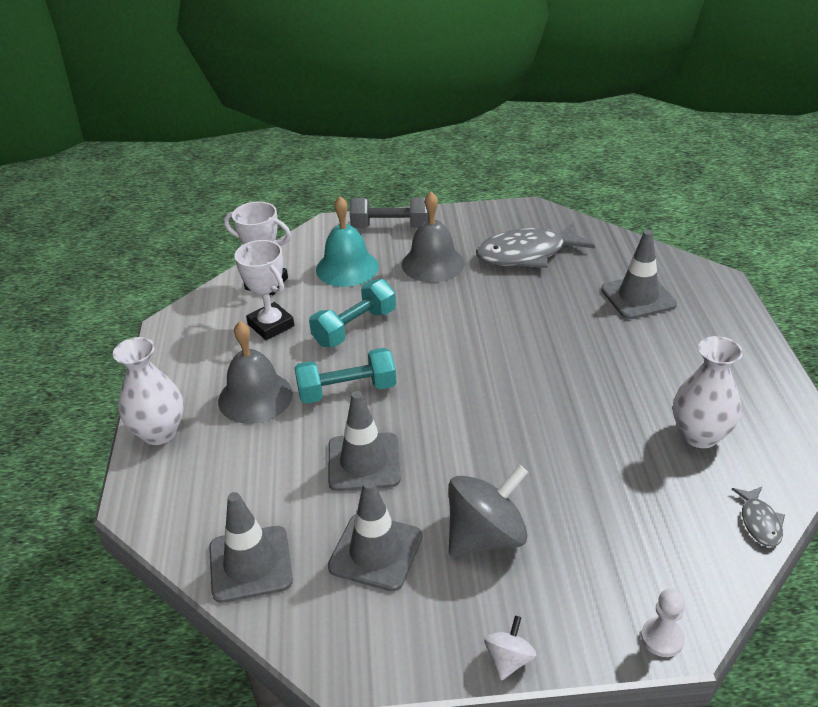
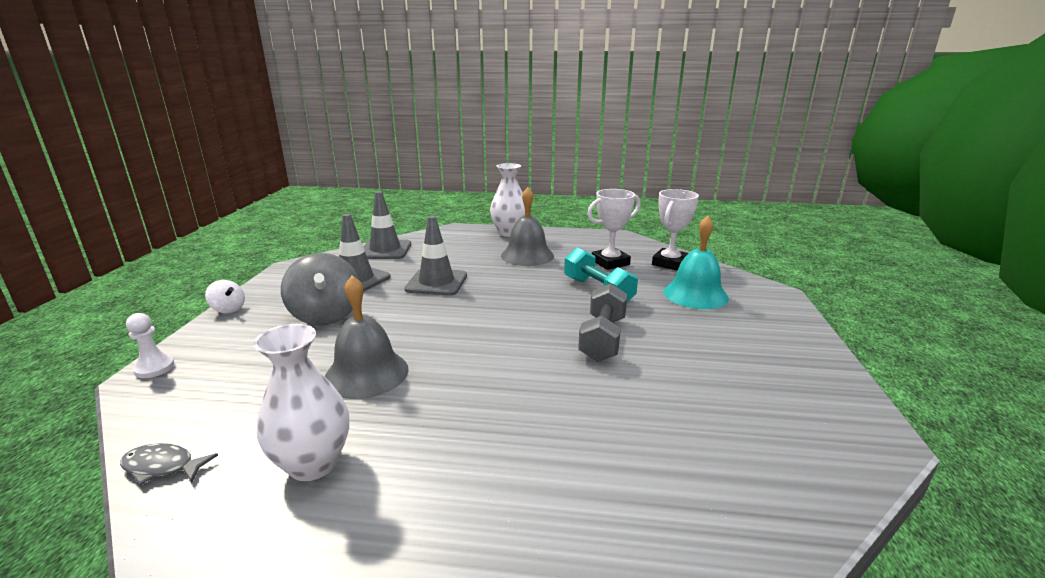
camera: 100 degrees right, 15 degrees down
(347, 391) = (516, 282): turquoise dumbbell -> none
(390, 227) = (782, 322): grey dumbbell -> grey dumbbell (602, 338)
(433, 263) = (706, 337): grey bell -> grey bell (366, 373)
(527, 254) = (737, 408): grey fish -> none
(638, 297) = (617, 495): grey traffic cone -> none

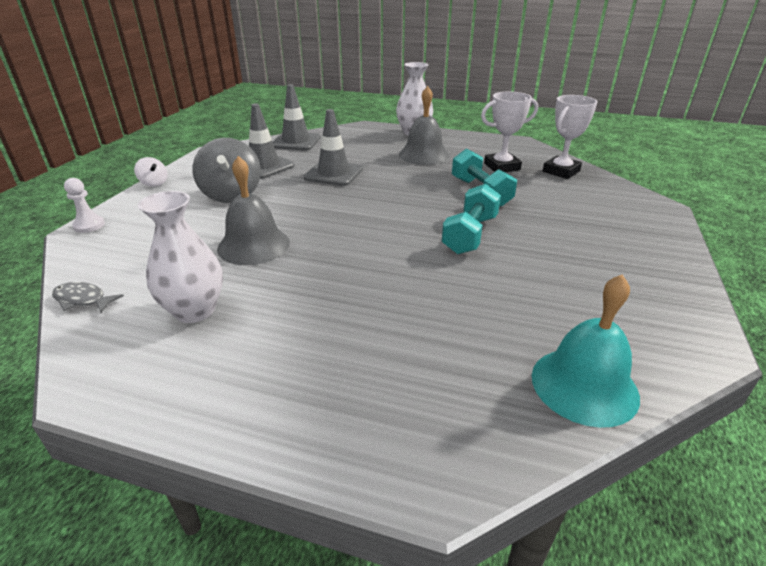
camera: 10 degrees right, 10 degrees up
(602, 338) = (470, 235): grey dumbbell -> turquoise dumbbell
(695, 294) = (575, 202): turquoise bell -> turquoise bell (584, 385)

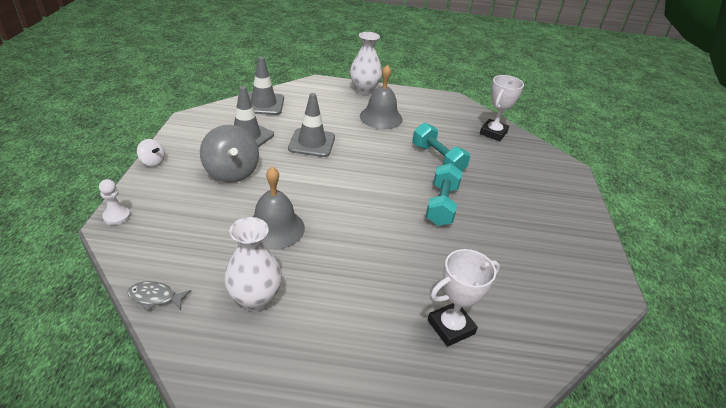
camera: 15 degrees left, 5 degrees up
(502, 167) = (447, 129): white trophy -> white trophy (451, 327)
(584, 385) = (548, 333): turquoise bell -> none

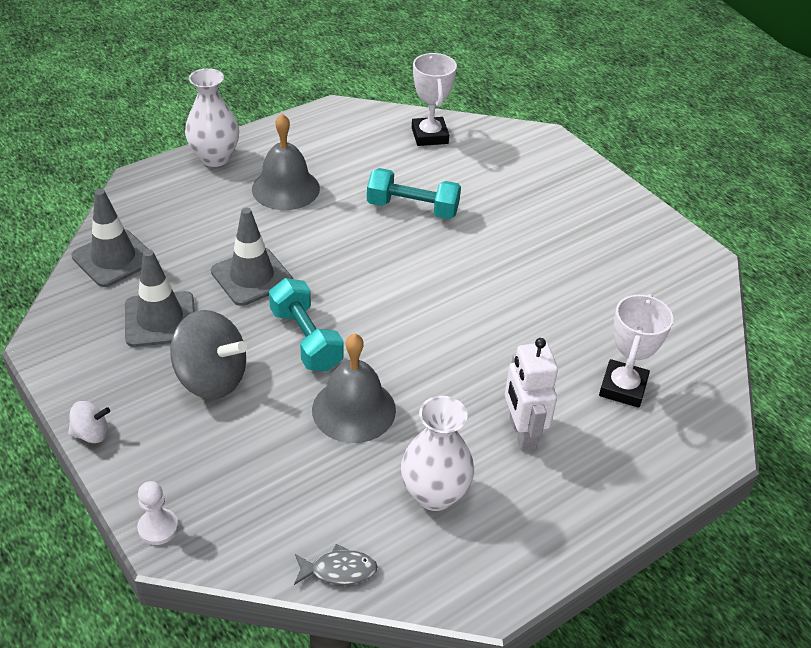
camera: 40 degrees left, 5 degrees up
(155, 297) = (339, 570): grey fish -> grey fish turned 150 degrees counterclockwise
(349, 305) = (522, 433): none -> white robot
(441, 205) = (479, 265): turquoise dumbbell -> turquoise dumbbell (306, 339)

